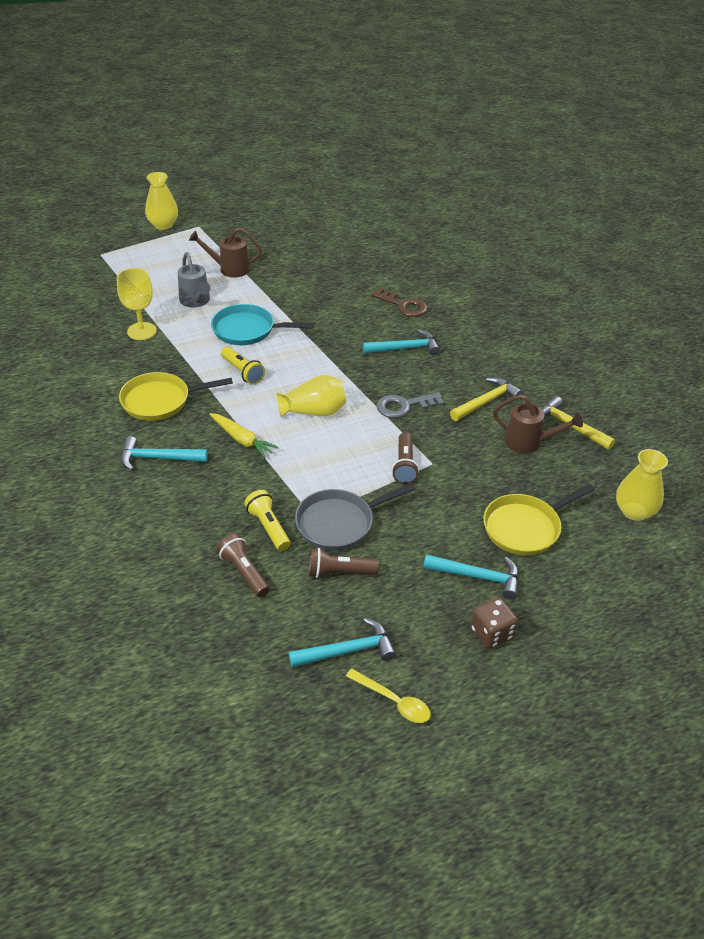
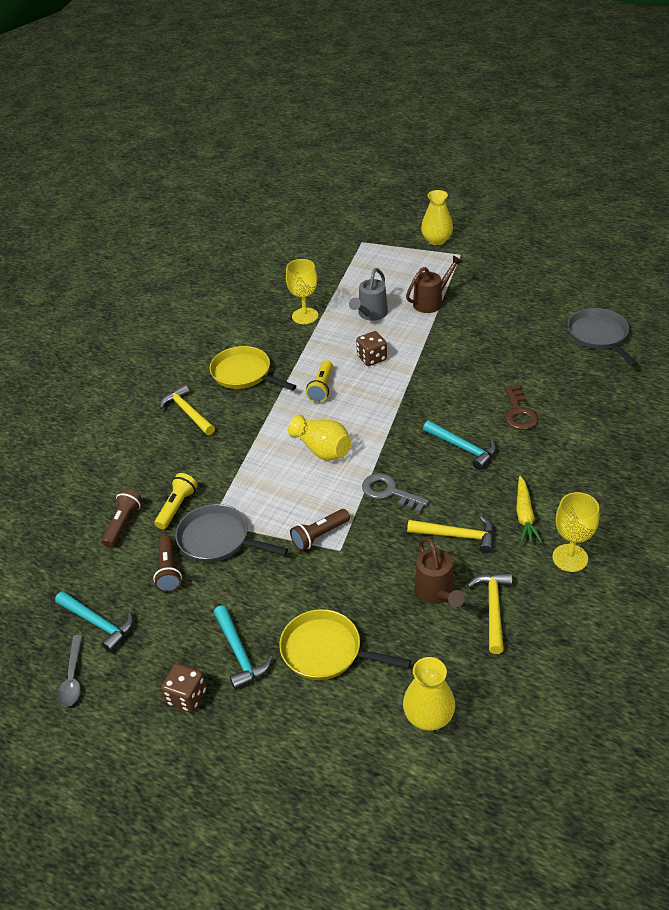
camera: 55 degrees right, 0 degrees up
(158, 458) = (188, 412): turquoise hammer -> yellow hammer
(230, 269) = (431, 302): brown watering can -> brown watering can turned 90 degrees clockwise
(242, 440) = (250, 436): yellow carrot -> yellow carrot (524, 515)
(247, 330) = (372, 358): turquoise pan -> brown dice
(339, 572) = (168, 571): brown flashlight -> brown flashlight turned 150 degrees counterclockwise
(378, 232) = (599, 336): none -> grey pan
(393, 701) = (72, 677): yellow spoon -> grey spoon
(562, 368) = (570, 558): none -> yellow goblet

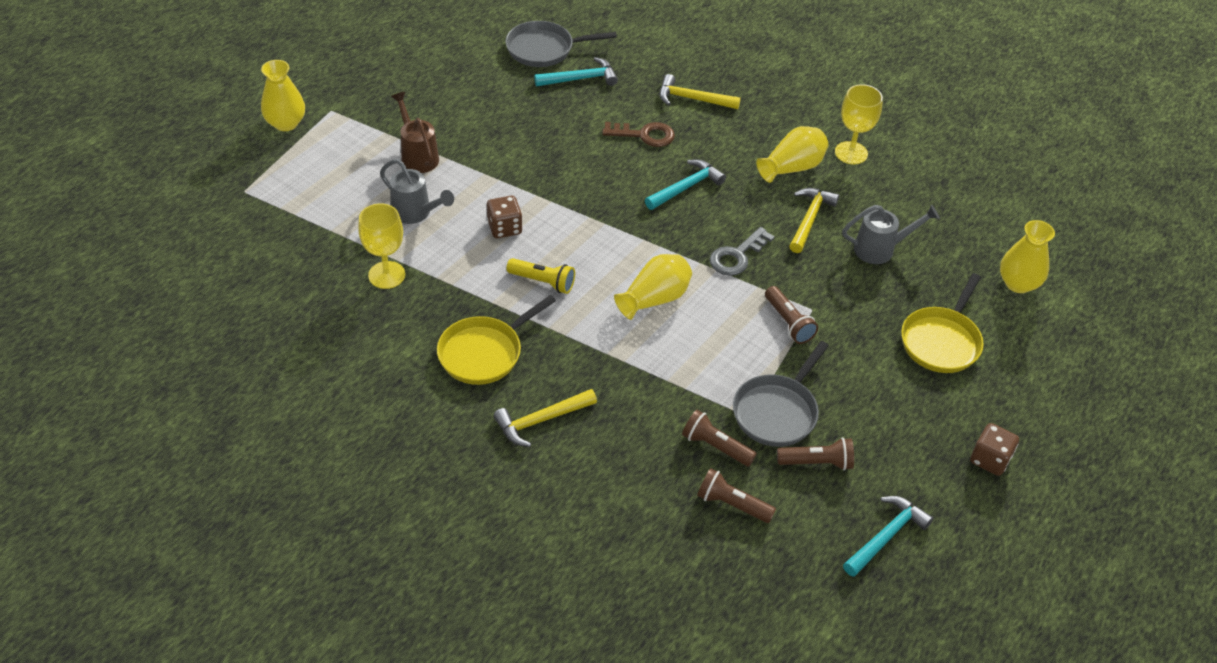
camera: 85 degrees left, 5 degrees up
(72, 677) = (960, 563): grey spoon -> none
(177, 507) = (715, 446): yellow flashlight -> brown flashlight
(239, 653) = (938, 410): turquoise hammer -> turquoise hammer (580, 79)
(436, 593) = (880, 249): brown watering can -> grey watering can
(493, 609) = (903, 216): yellow hammer -> yellow hammer (693, 99)
(524, 515) = (792, 167): yellow carrot -> yellow vase

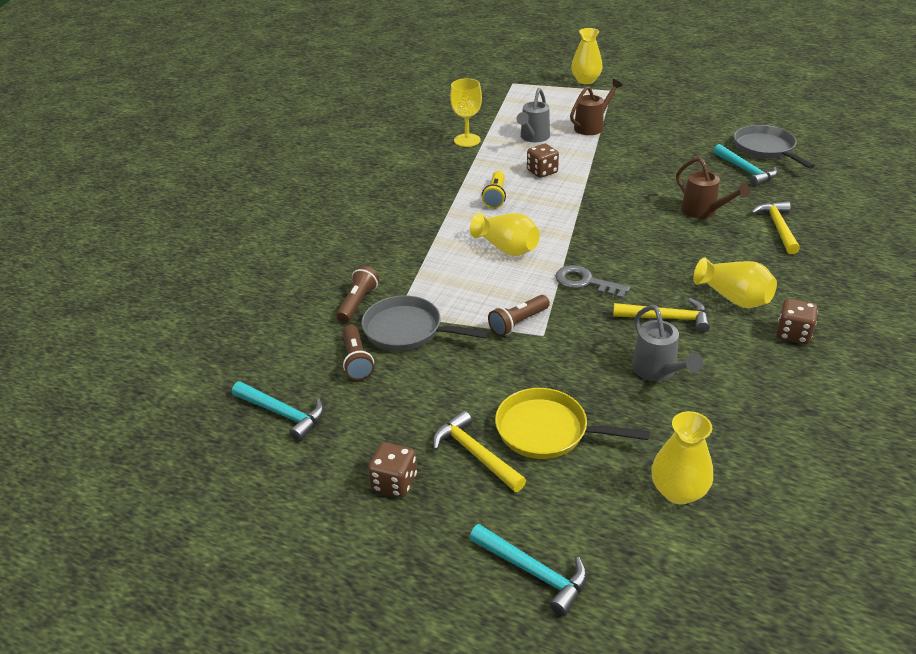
camera: 80 degrees right, 10 degrees down
(484, 353) = (413, 187): yellow pan -> none
(541, 420) = (358, 221): yellow hammer -> yellow hammer (475, 454)
(644, 135) = (703, 211): brown key -> brown watering can
(686, 187) = (653, 242): turquoise hammer -> turquoise hammer (533, 572)
(732, 504) = (300, 319): brown flashlight -> none
(851, 153) = (793, 334): yellow goblet -> brown dice

